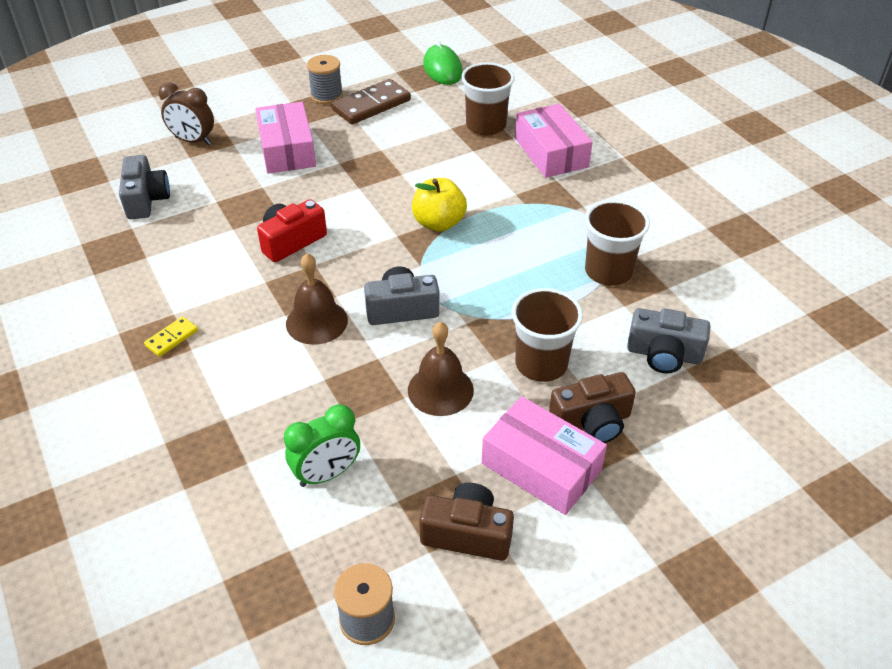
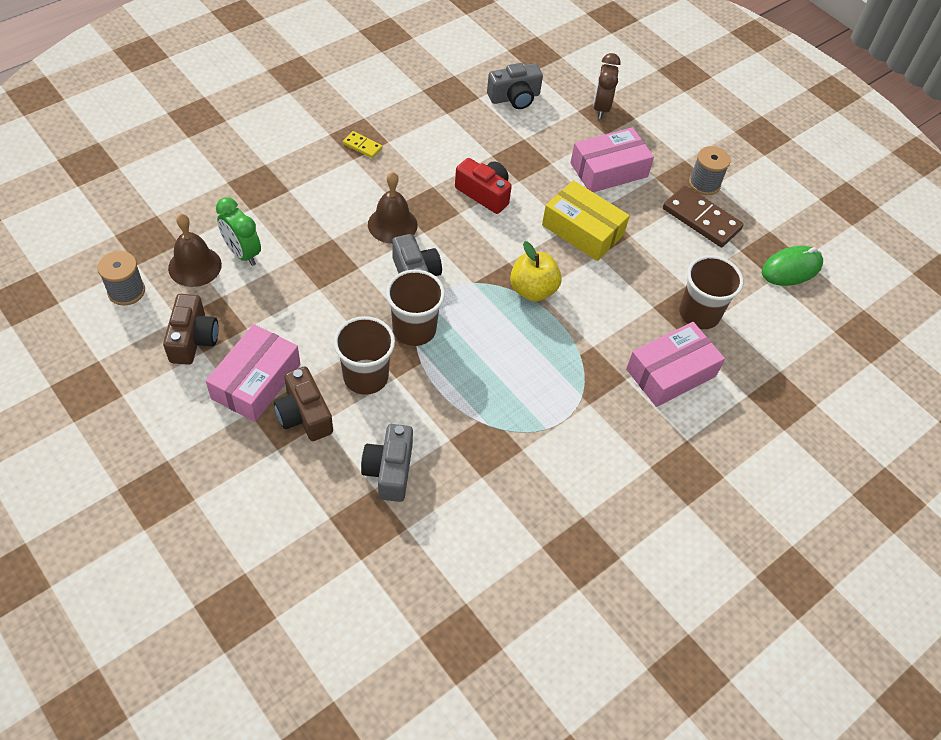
camera: 75 degrees right, 10 degrees up
(365, 179) = (582, 230): none -> yellow box
(440, 390) = (329, 310): brown bell -> brown bell (195, 266)
(608, 271) = (494, 426): brown cup -> brown cup (414, 329)

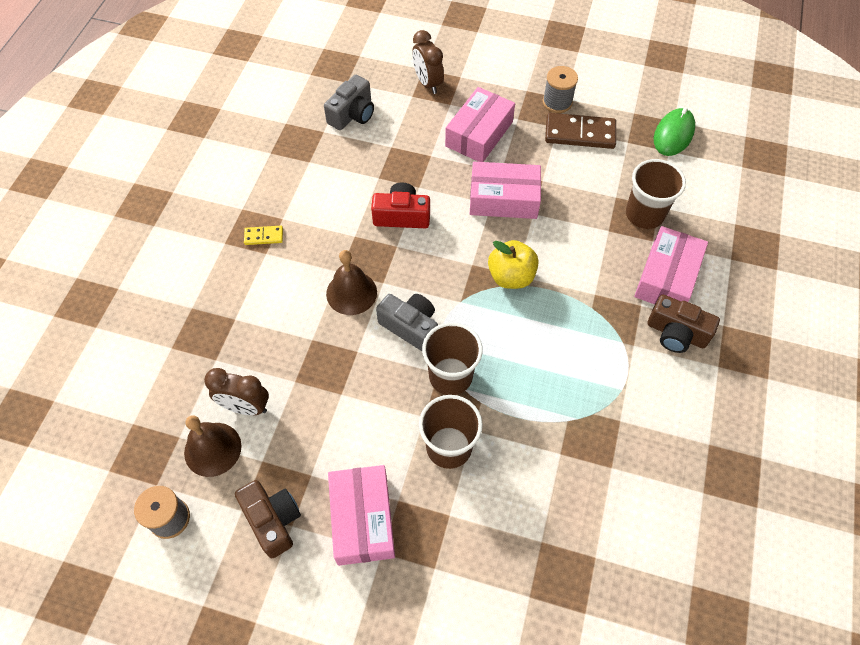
camera: 30 degrees left, 5 degrees up
(242, 253) = (245, 407): green clock -> brown clock
(304, 415) = (429, 519): brown camera -> brown camera (676, 333)
(389, 470) = (539, 516): grey camera -> none
(582, 230) = (503, 199): yellow box -> pink box

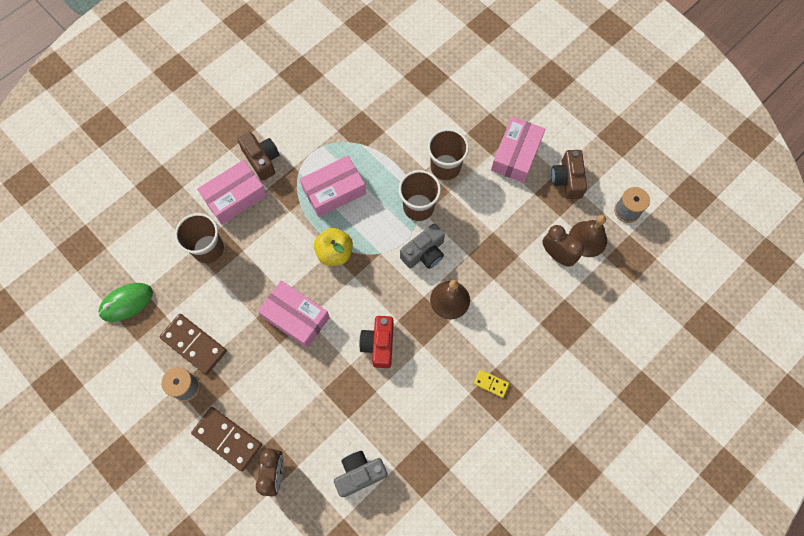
camera: 150 degrees left, 10 degrees up
(402, 216) = (379, 344): red camera -> red camera turned 60 degrees clockwise
(410, 327) = (424, 253): grey camera -> grey camera turned 105 degrees counterclockwise
(479, 134) = (271, 390): pink box -> pink box (334, 191)
(488, 86) = (227, 439): none -> brown domino

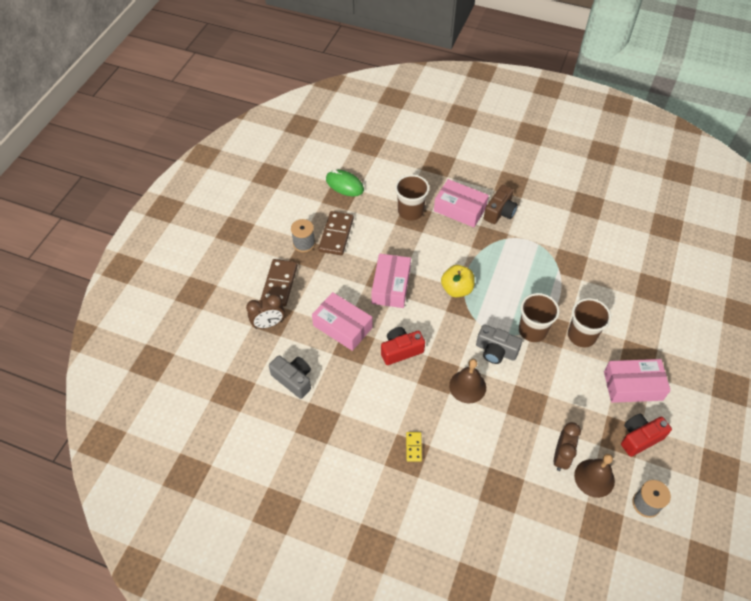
camera: 65 degrees right, 15 degrees down
(334, 191) = (506, 267): pink box -> pink box (342, 326)
(567, 180) = (640, 438): brown camera -> red camera

